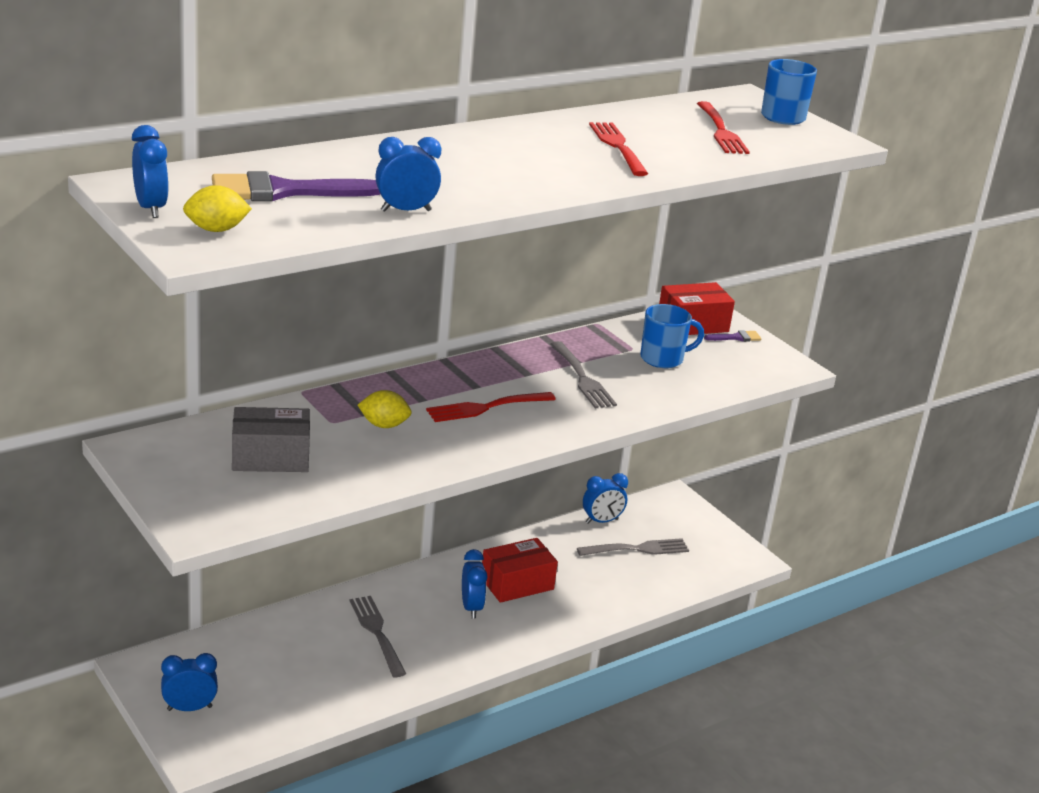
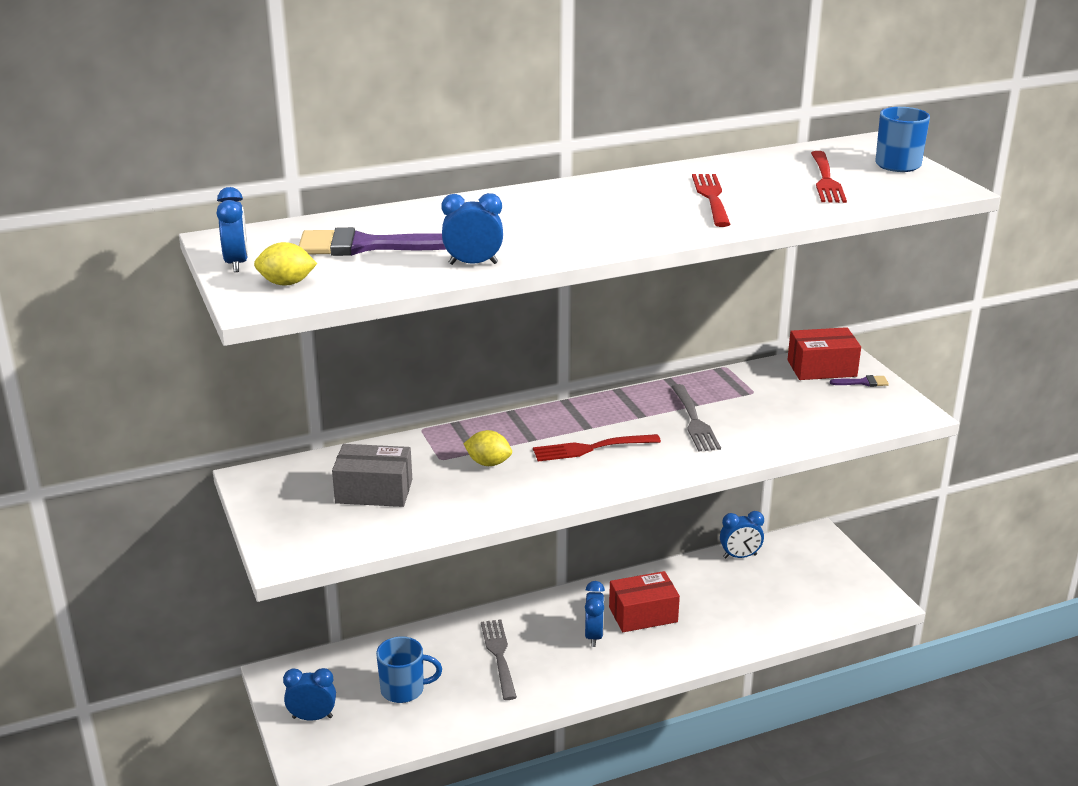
camera: 15 degrees right, 0 degrees up
(636, 549) = (769, 586): grey fork -> none
(663, 359) = (781, 403): blue mug -> blue mug (404, 689)

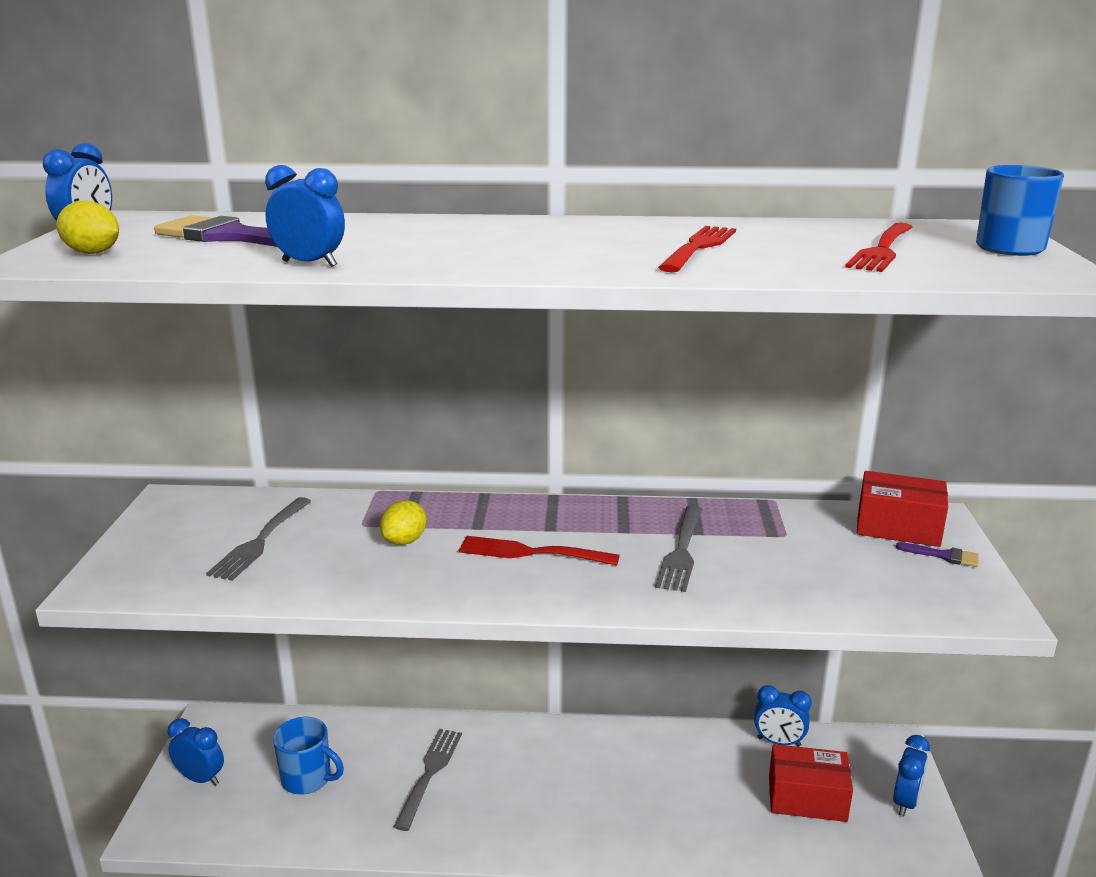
camera: 25 degrees right, 5 degrees down
(374, 491) = (260, 541): grey box -> grey fork
(488, 463) = (404, 541): yellow lemon -> yellow lemon turned 75 degrees clockwise
(594, 636) = (546, 785): blue clock -> blue clock (905, 802)
(643, 614) = (618, 777): red box -> red box (807, 798)

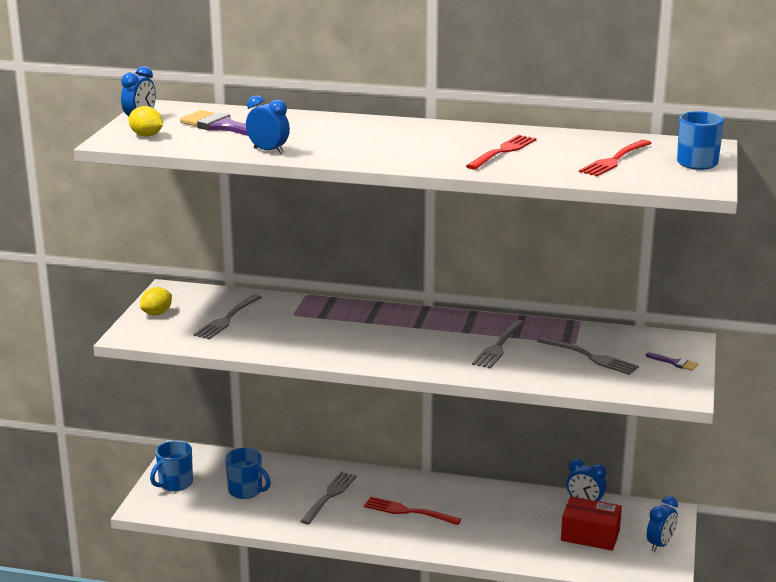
camera: 10 degrees right, 0 degrees up
(201, 778) = (175, 483): blue clock -> blue mug
(404, 541) = (319, 326): yellow lemon -> yellow lemon (157, 313)
(532, 552) = (400, 339): red fork -> red fork (409, 511)
(820, 557) = (590, 357): none -> grey fork
(898, 527) = (656, 344): red box -> none

